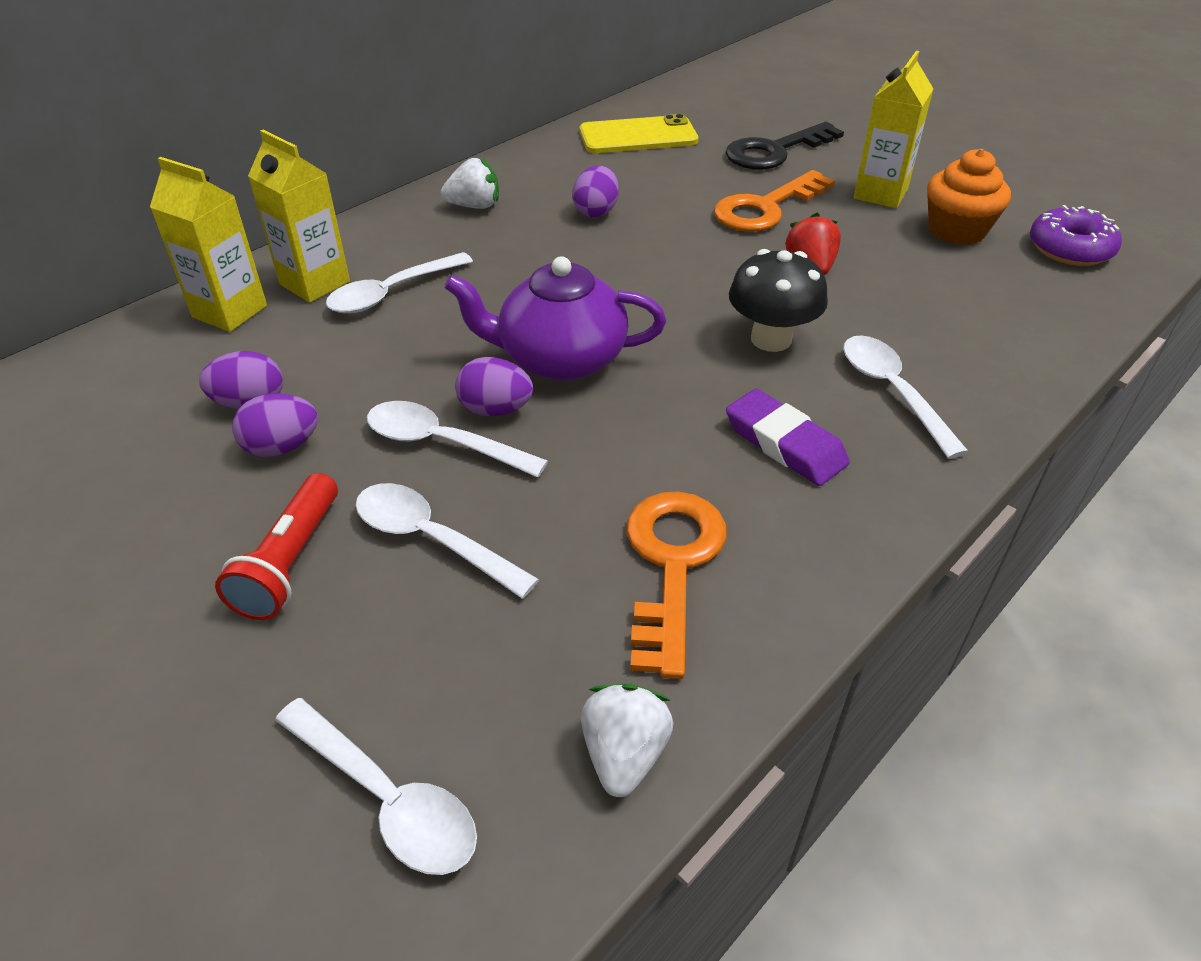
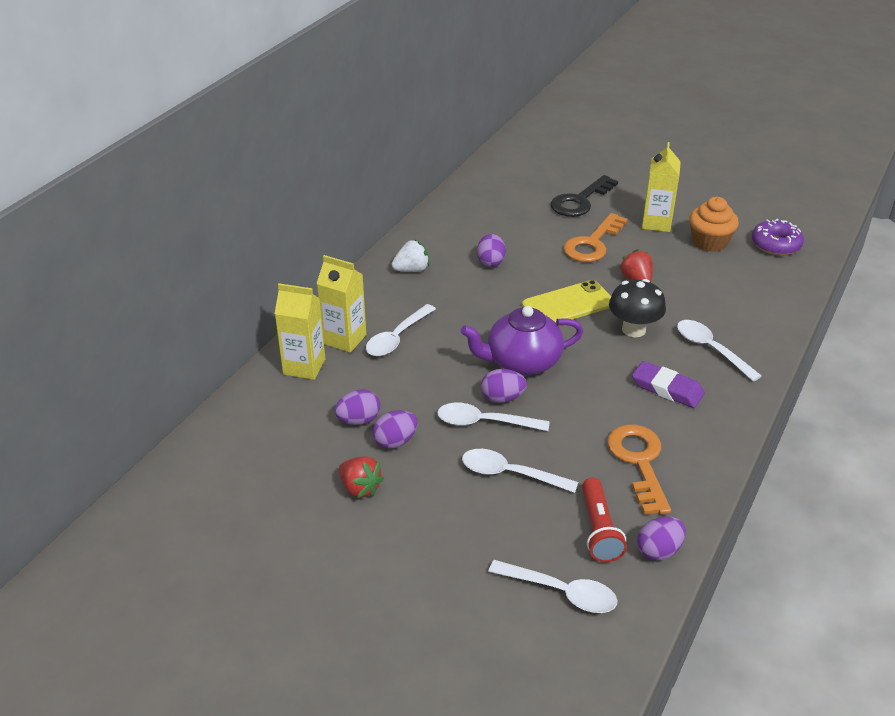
camera: 15 degrees left, 5 degrees down
(173, 513) = (360, 488): none -> red strawberry
(290, 562) = (442, 500): red flashlight -> red flashlight (599, 530)
(624, 754) = (658, 550): white strawberry -> purple egg
(638, 136) = (488, 201): yellow phone -> yellow phone (568, 304)

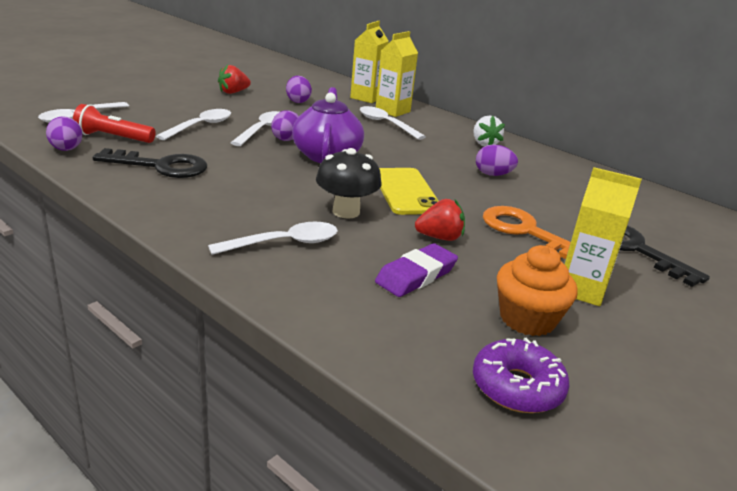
camera: 100 degrees right, 10 degrees down
(395, 441) = (267, 105): purple egg -> none
(639, 462) = (161, 166): orange key -> black key
(667, 389) = (240, 202): purple eraser -> purple eraser (416, 275)

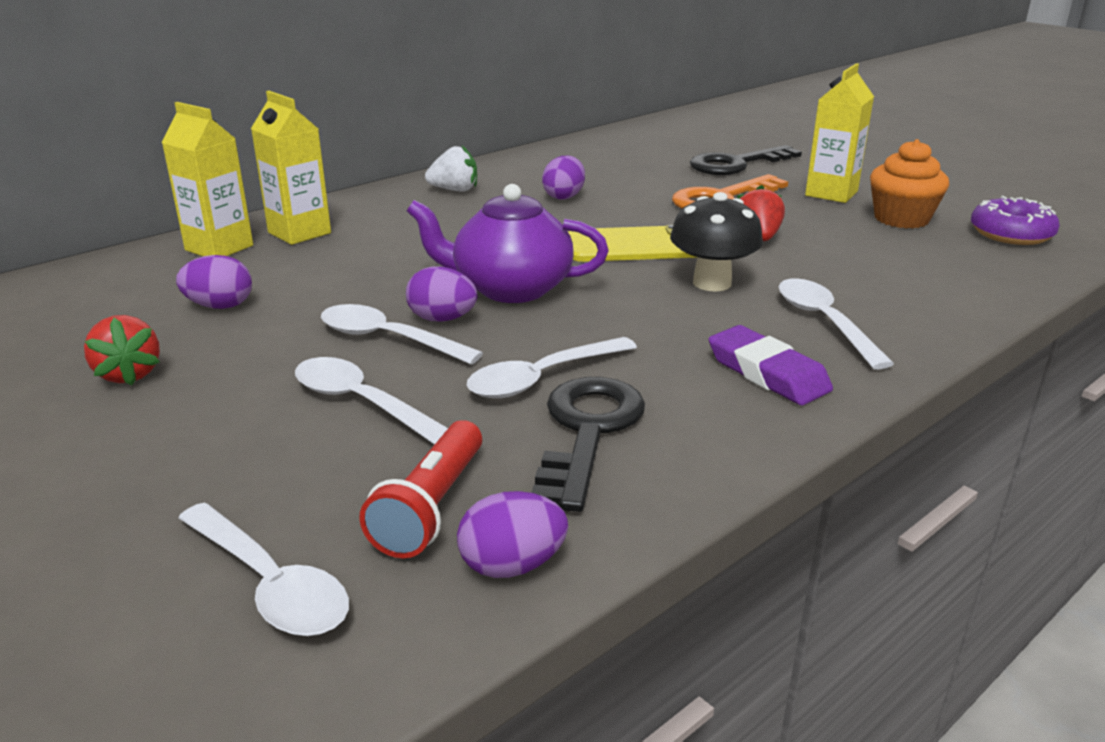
camera: 80 degrees left, 0 degrees up
(386, 124) = (366, 241): white spoon -> white spoon (542, 378)
(416, 275) = (853, 256): purple eraser -> purple eraser (767, 373)

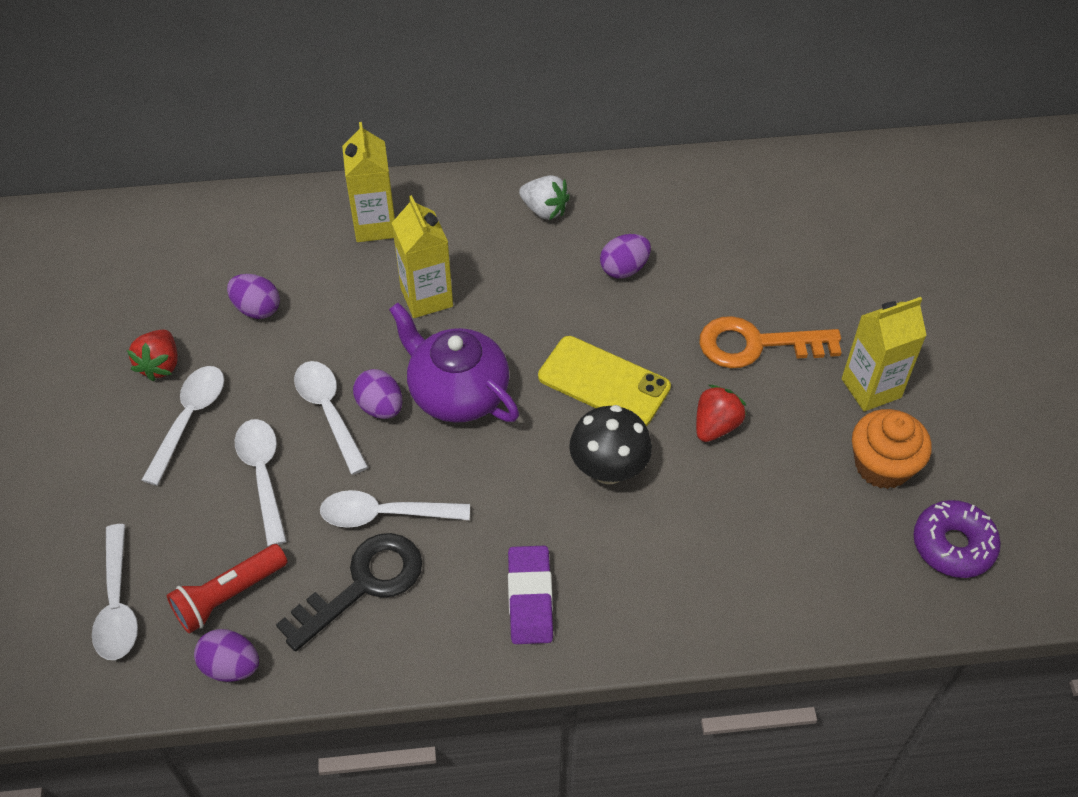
camera: 35 degrees right, 25 degrees up
(219, 248) = (306, 221): yellow carton -> yellow carton (426, 297)
(736, 164) = (843, 286): black key -> none
(824, 322) = (635, 567): white spoon -> white spoon (189, 419)

